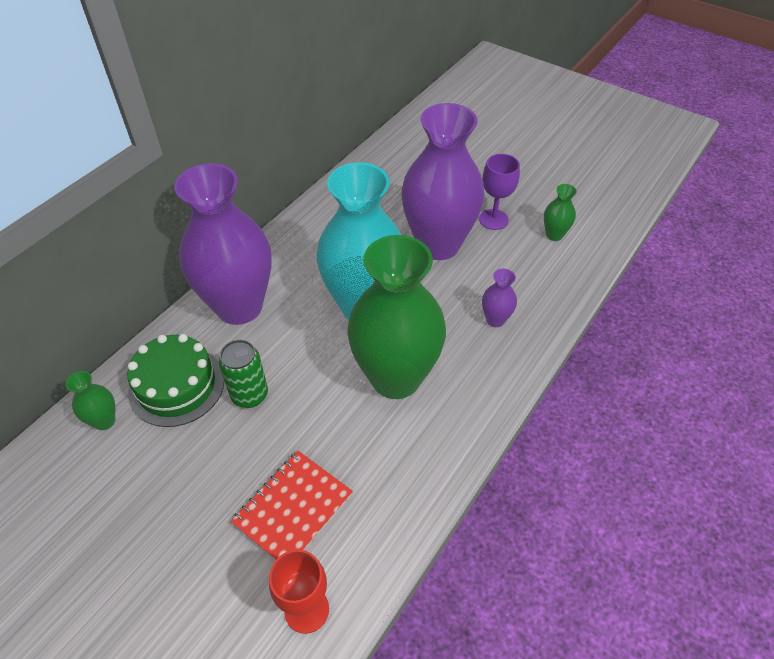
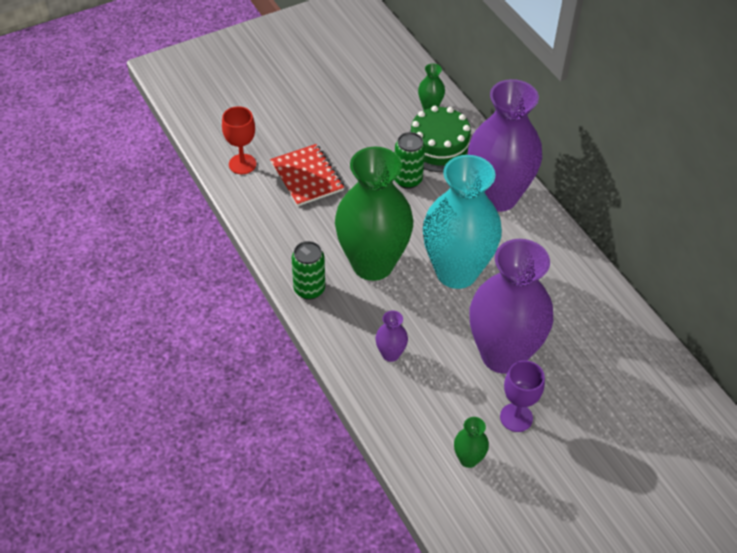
camera: 115 degrees right, 0 degrees up
(467, 421) = (309, 289): none -> green can

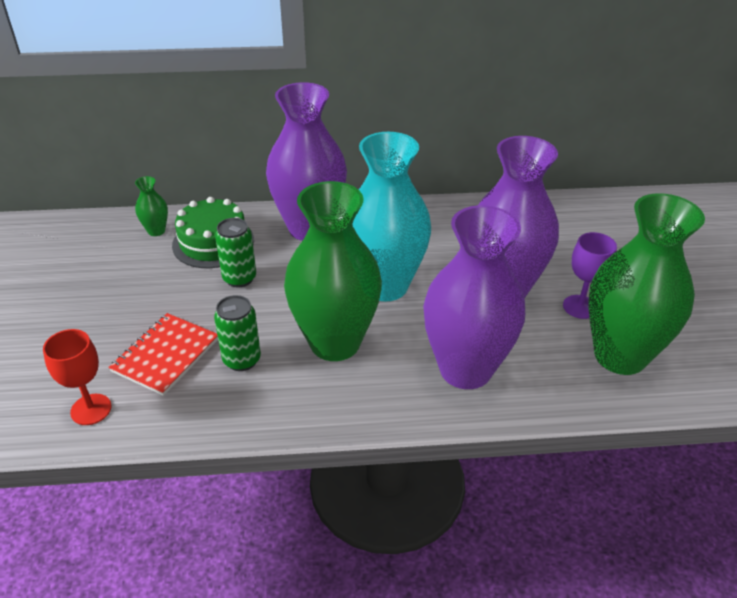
camera: 65 degrees left, 10 degrees down
(307, 176) = (165, 355): red notebook -> red notebook turned 60 degrees counterclockwise
(309, 289) = (337, 409): green can -> green can (242, 360)
(390, 354) = (465, 369): purple vase -> purple vase, size x2.50
(468, 459) = (620, 356): green vase -> green vase, size x2.50

